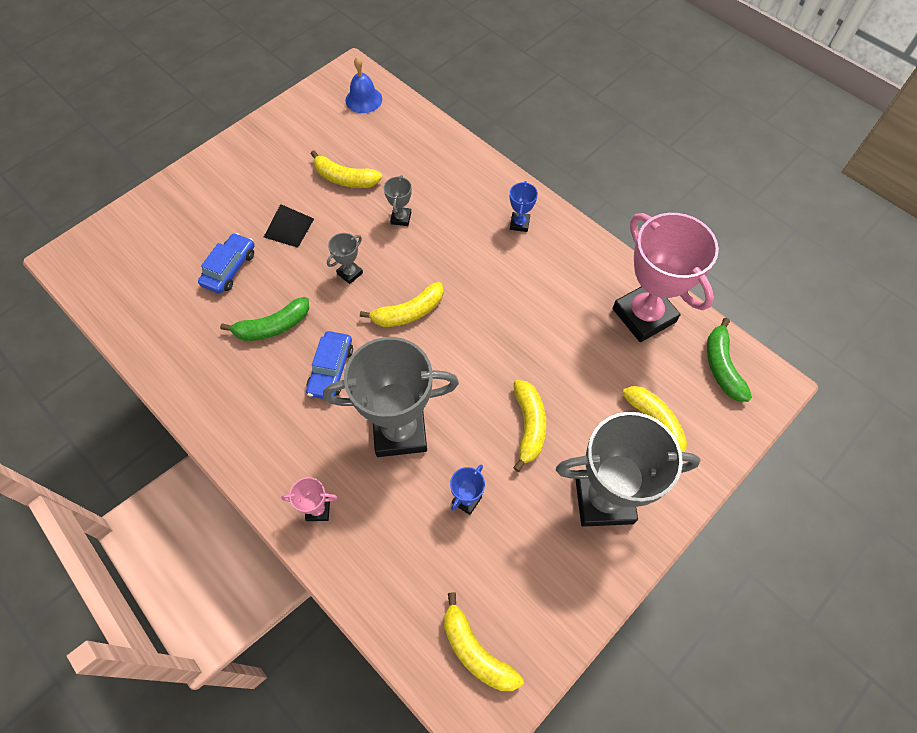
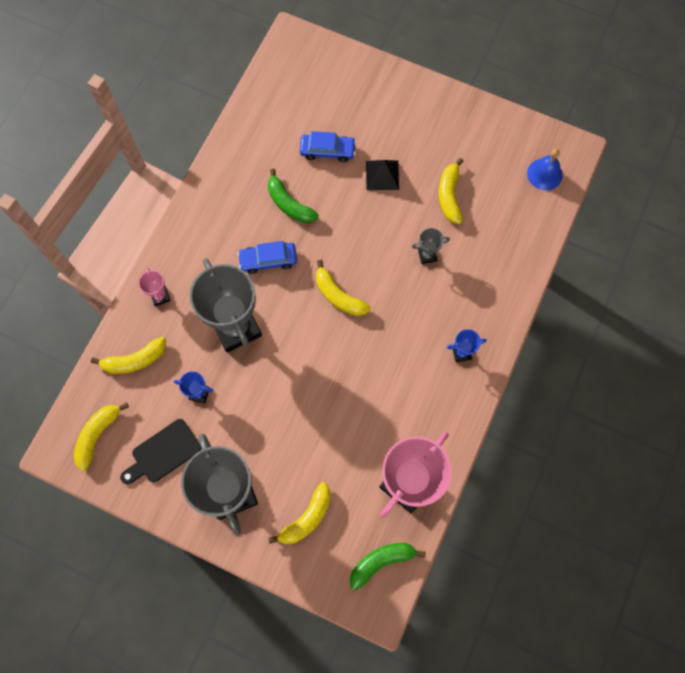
camera: 70 degrees right, 10 degrees up
(350, 273) = (357, 238): grey trophy -> none
(528, 426) = (272, 419): yellow banana -> yellow banana (135, 360)
(528, 568) = (163, 453): none -> black cutting board

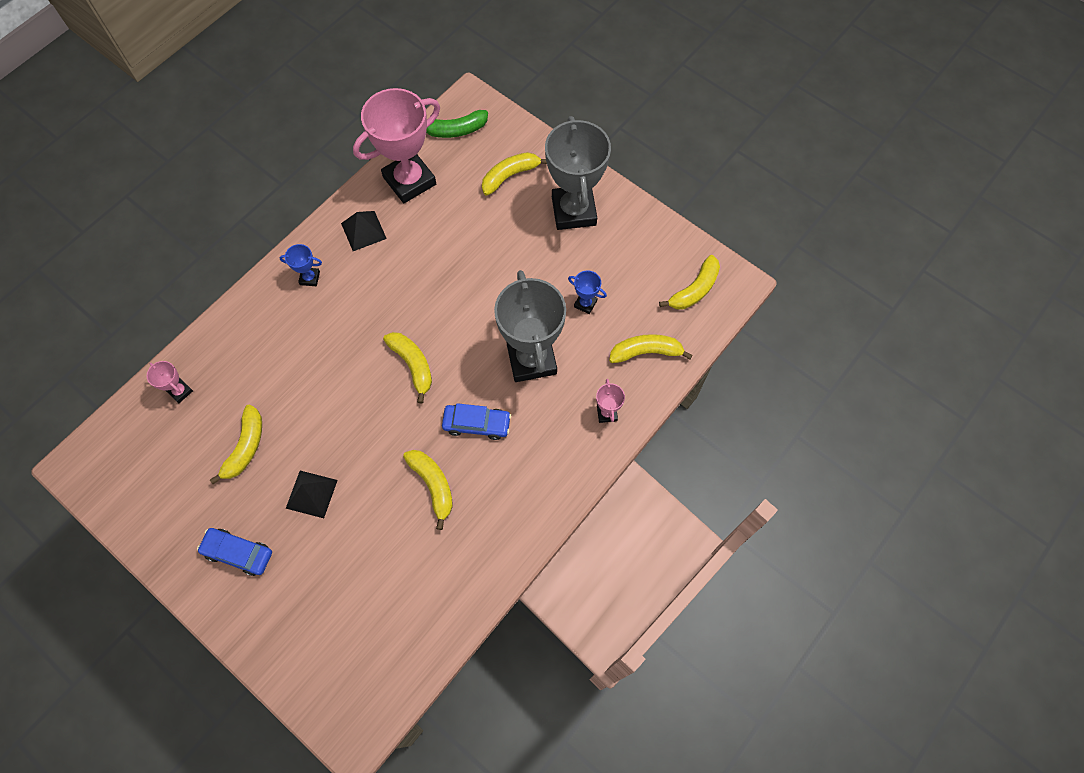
camera: 165 degrees left, 5 degrees down
(163, 453) = (632, 259): black cutting board -> none
(289, 204) = (433, 485): green banana -> yellow banana
(327, 151) = (364, 544): blue car -> blue car (238, 553)
(427, 255) = (301, 385): grey trophy -> none
(431, 415) = (363, 231): none -> black pyramid
(524, 225) = (180, 391): none -> pink trophy
(544, 174) = (125, 445): blue bell -> none

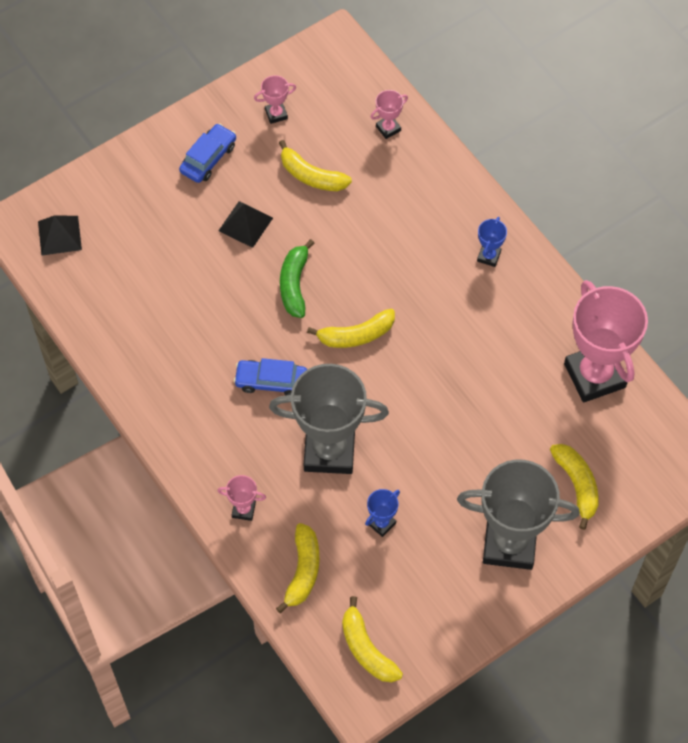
camera: 105 degrees right, 5 degrees down
(174, 501) = (276, 114): none -> pink trophy
(363, 231) = (536, 317): black pyramid -> black pyramid (59, 235)
(433, 485) = (219, 329): yellow banana -> none
(455, 130) = (659, 439): green banana -> green banana (294, 284)
(477, 424) = (271, 381): blue car -> blue car turned 75 degrees clockwise

